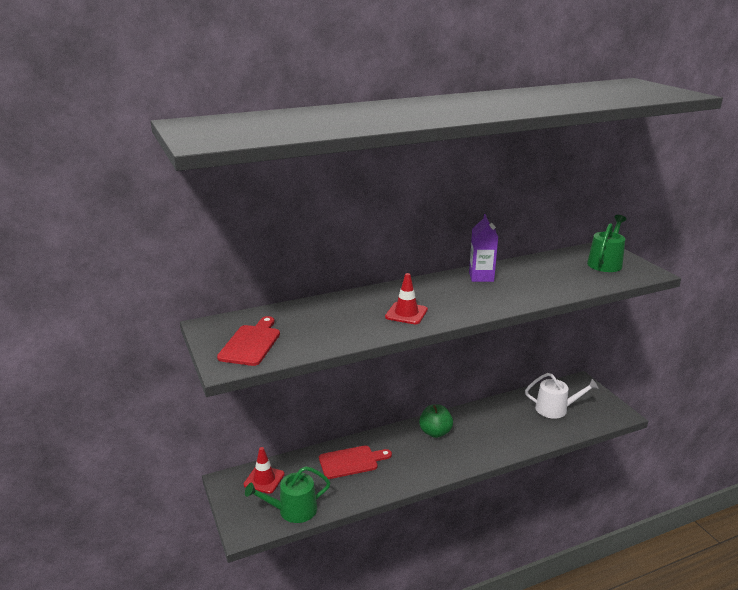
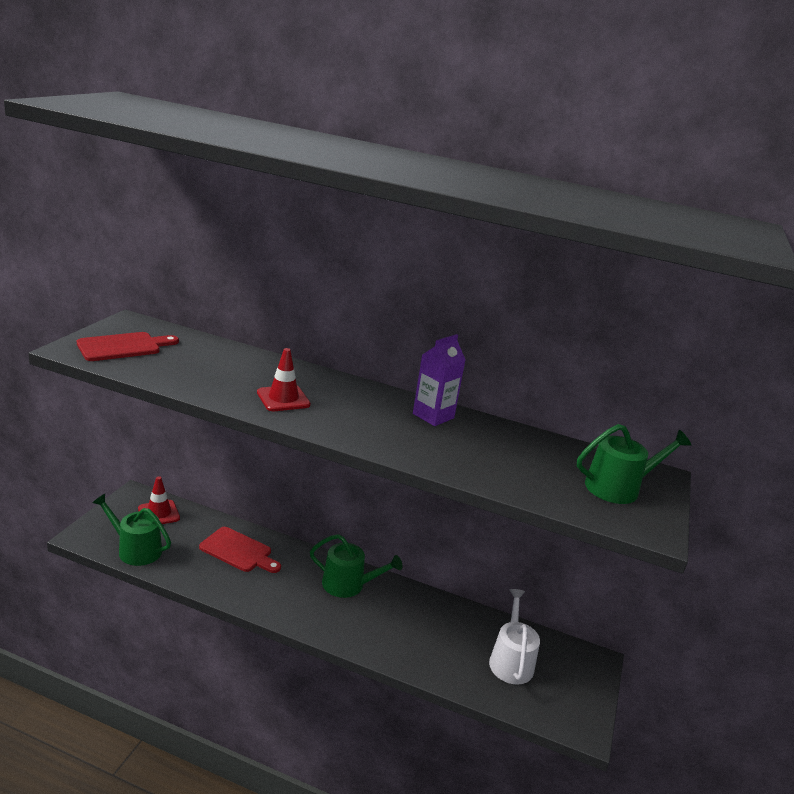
camera: 40 degrees right, 0 degrees up
(435, 432) = (348, 585): green apple -> green watering can
(555, 409) = (511, 661): white watering can -> white watering can turned 135 degrees counterclockwise

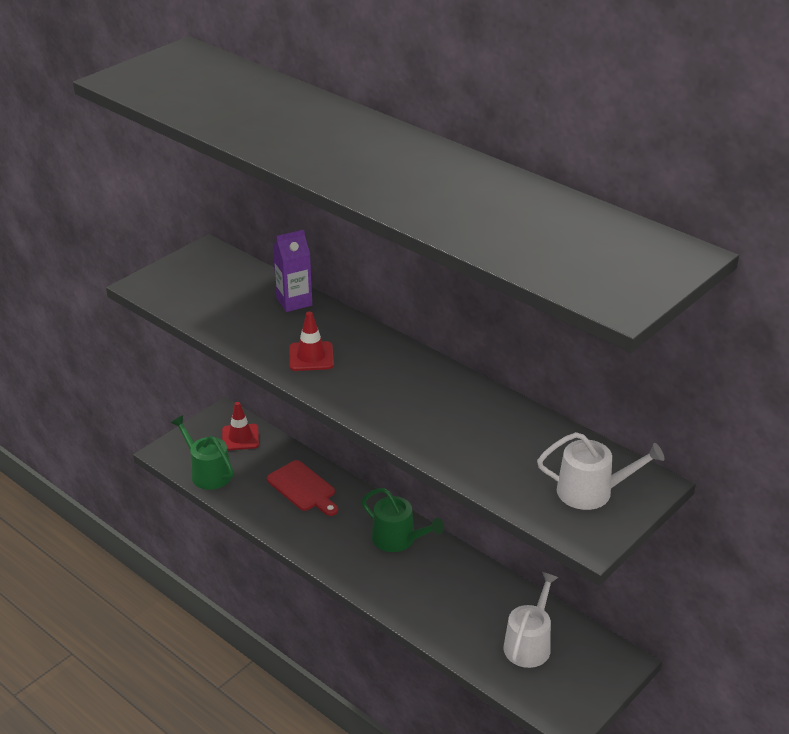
camera: 25 degrees right, 10 degrees up
(123, 347) = (189, 284): red cutting board -> none
(433, 416) = (451, 389): purple carton -> purple carton (294, 301)
(618, 487) = (592, 491): green watering can -> white watering can

